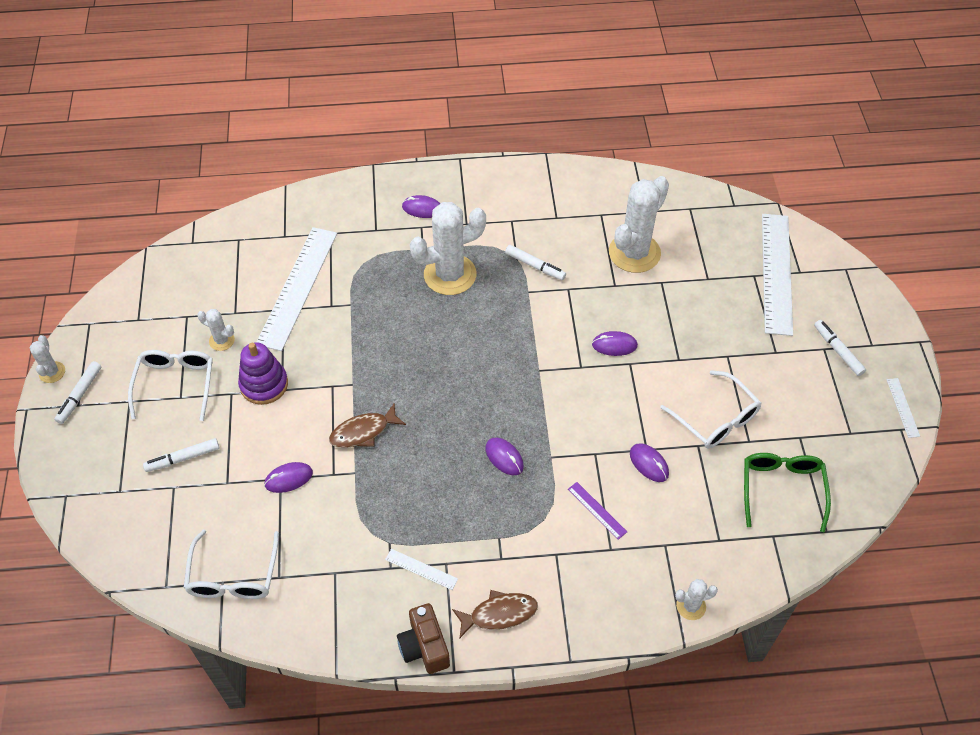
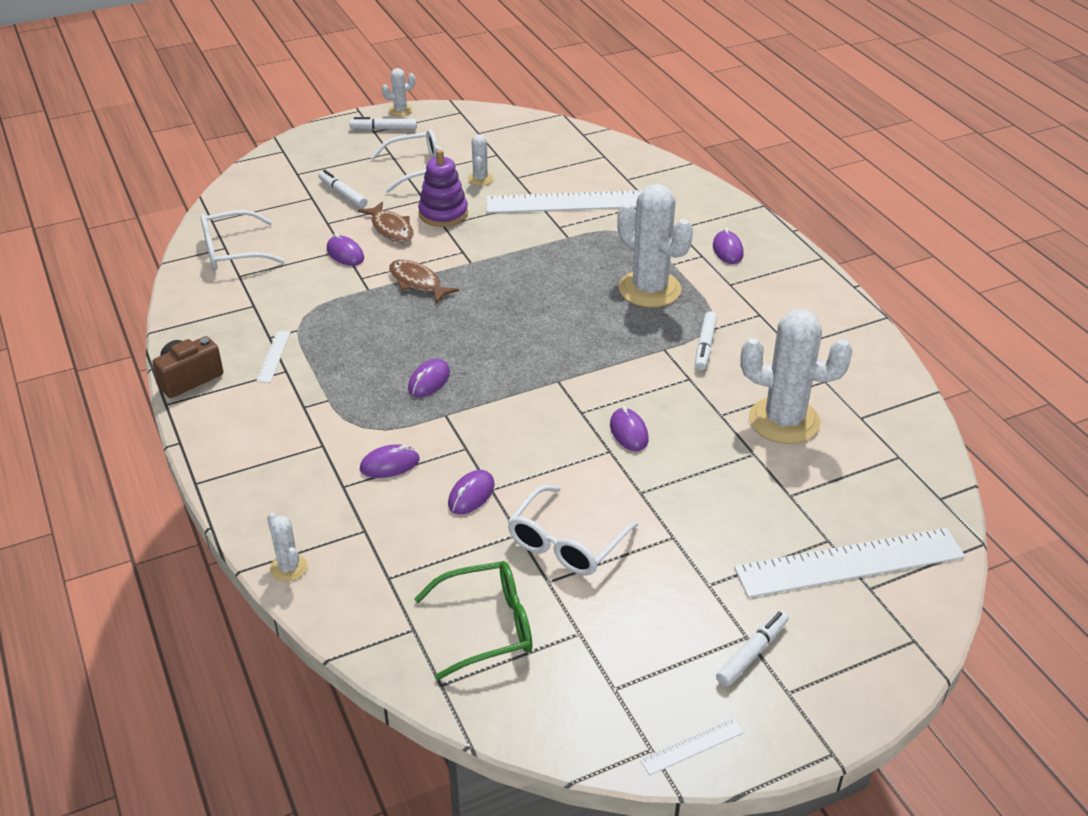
camera: 70 degrees right, 15 degrees down
(499, 614) = (237, 419): brown fish -> brown fish (391, 229)
(597, 510) = (389, 464): purple ruler -> purple mouse

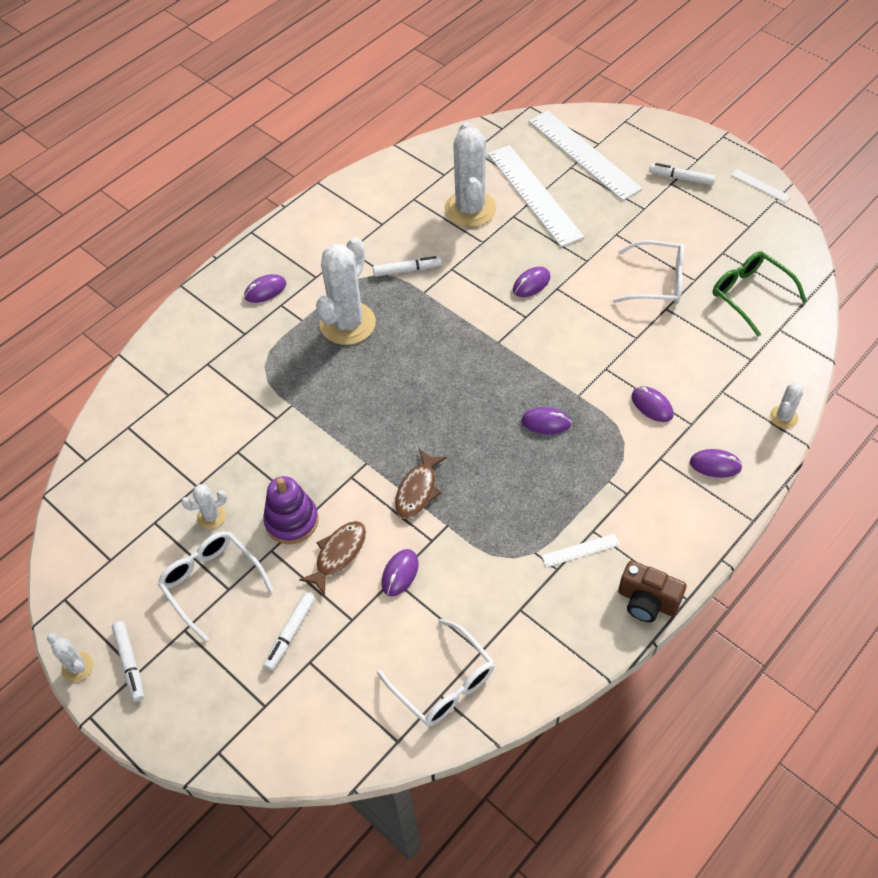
camera: 110 degrees left, 15 degrees up
(471, 495) = (649, 346): purple mouse -> purple mouse (715, 465)
(569, 202) = (229, 425): white ruler -> white ruler (534, 195)

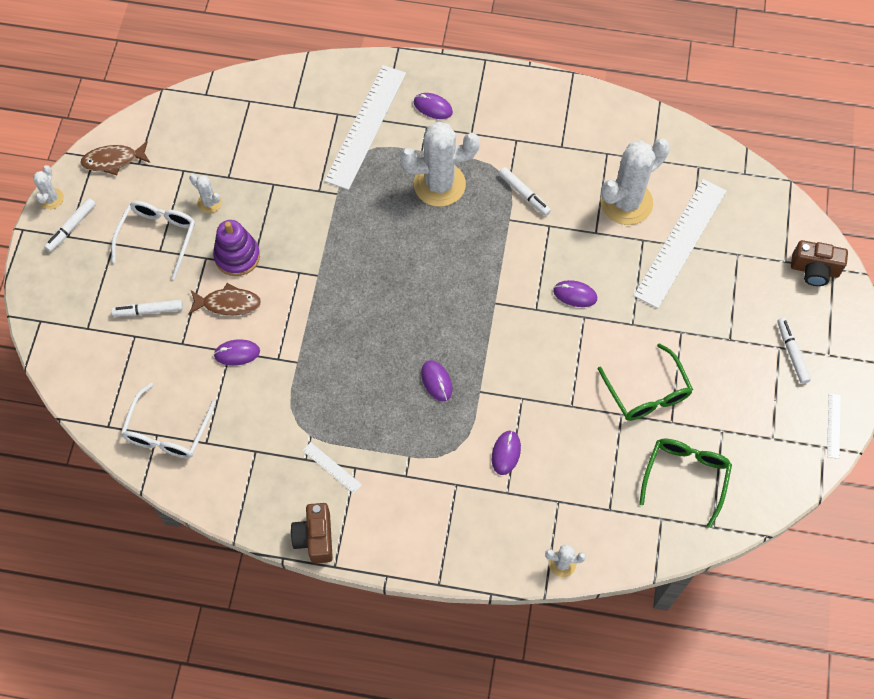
camera: 55 degrees right, 10 degrees up
(418, 490) = (315, 325): brown fish -> brown fish (113, 160)
(583, 155) = (761, 256): white ruler -> white ruler (365, 126)
(618, 131) = (814, 270): none -> brown camera
(657, 282) = (647, 393): white glasses -> green glasses
(715, 465) = (476, 530): purple mouse -> none

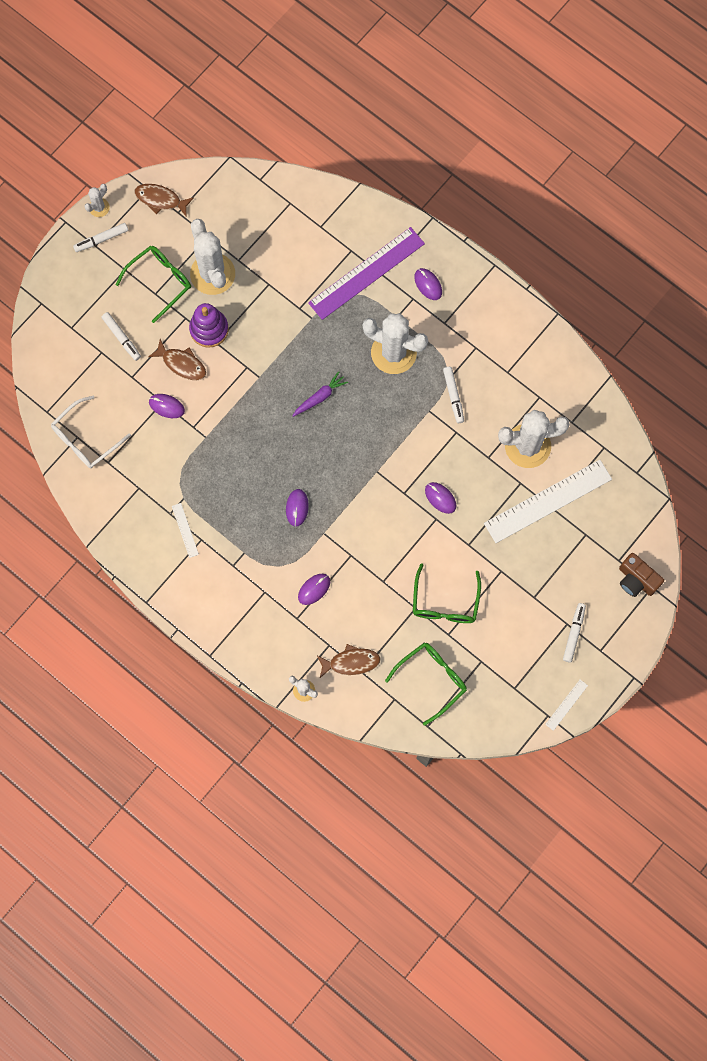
camera: 30 degrees right, 10 degrees up
(148, 311) = (122, 338): white marker -> white marker turned 150 degrees counterclockwise
(158, 237) = (160, 282): white glasses -> green glasses
(209, 203) = (212, 274): white cactus -> white cactus, size x2.16
(315, 538) = (144, 574): brown camera -> none
(365, 126) = (366, 273): white ruler -> purple ruler
(392, 262) = (320, 397): none -> purple carrot
(592, 506) = (351, 662): none -> brown fish

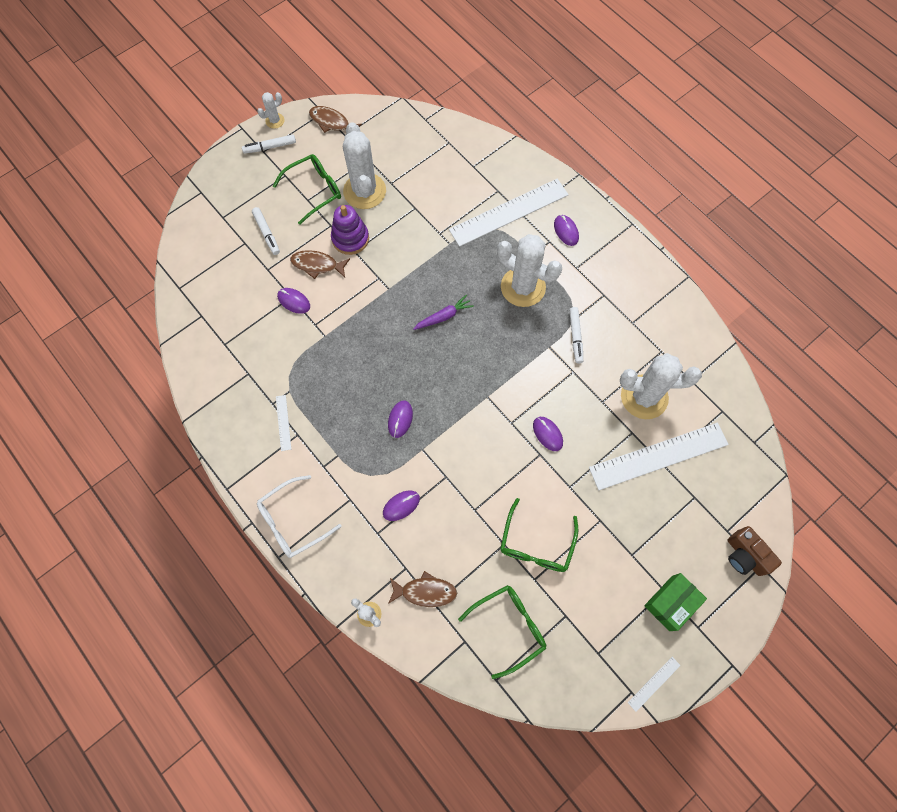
camera: 10 degrees right, 5 degrees down
(85, 439) = (209, 319): white glasses -> white glasses (293, 521)
(181, 364) = (317, 265): brown fish -> brown fish turned 150 degrees clockwise
(366, 273) = (509, 212): purple ruler -> white ruler
(573, 633) = (670, 603): white marker -> green box

